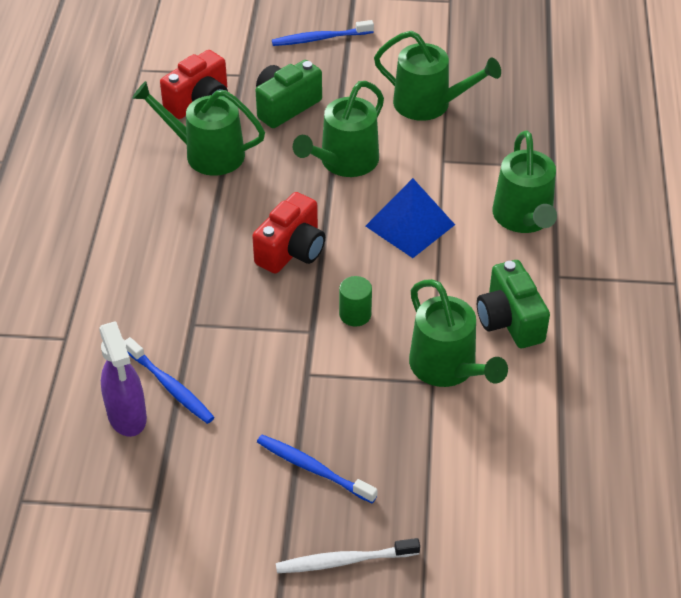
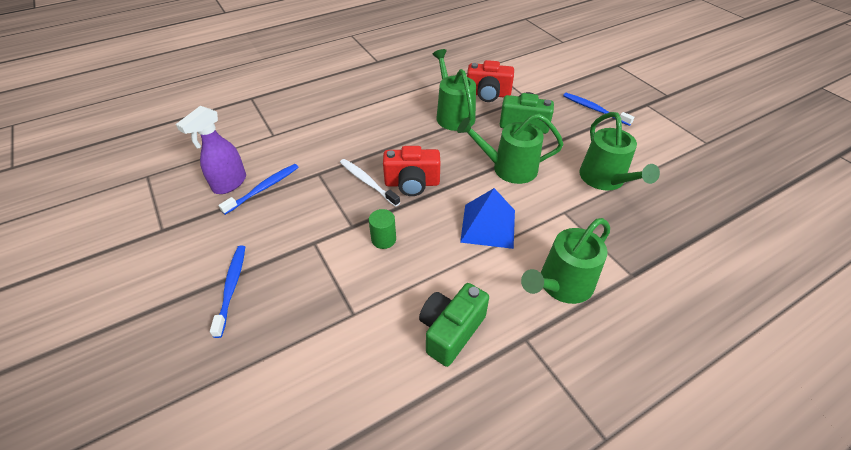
camera: 55 degrees right, 0 degrees up
(170, 386) = (263, 188): blue toothbrush -> blue toothbrush turned 150 degrees counterclockwise
(344, 561) = (153, 349): white toothbrush -> white toothbrush (368, 182)
(447, 367) = (374, 315): green watering can -> none

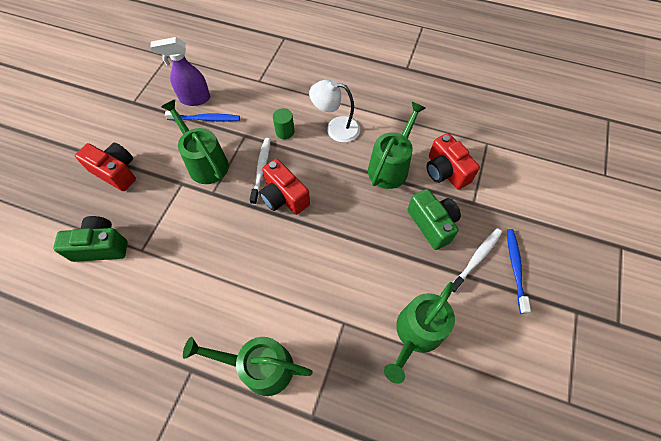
camera: 50 degrees right, 15 degrees up
(231, 288) = (116, 172): blue toothbrush -> red camera
(383, 121) = (336, 128): none -> white lamp
(383, 239) = (215, 220): green cylinder -> green cylinder (285, 131)
(451, 331) = (166, 317): green camera -> green camera (101, 246)
(488, 225) = (282, 277): blue pyramid -> none
(509, 168) = (361, 250): green watering can -> green watering can (205, 163)
(571, 121) = (476, 259): none -> white toothbrush

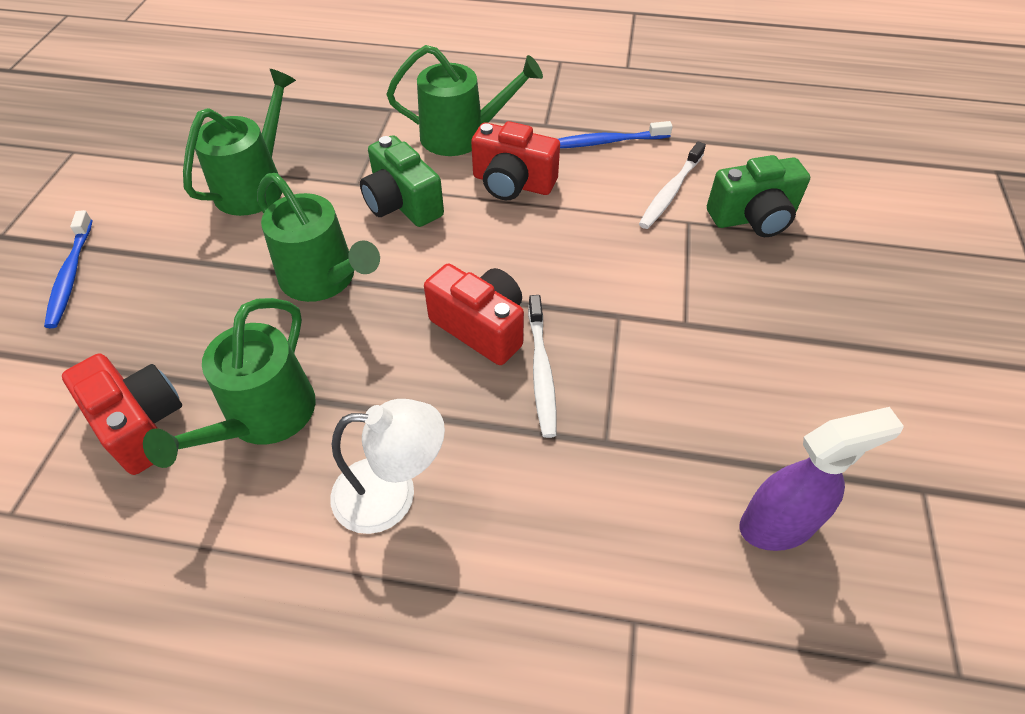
camera: 170 degrees right, 10 degrees down
(116, 172) = (823, 325): red camera -> red camera (512, 183)
(205, 119) = (718, 470): blue toothbrush -> blue toothbrush (606, 142)
(205, 163) = (661, 367): green watering can -> green watering can (323, 278)
(285, 131) = (515, 466): green cylinder -> none
(432, 224) = (198, 320): green camera -> green camera (402, 204)
(476, 259) = (134, 279): white toothbrush -> white toothbrush (670, 192)

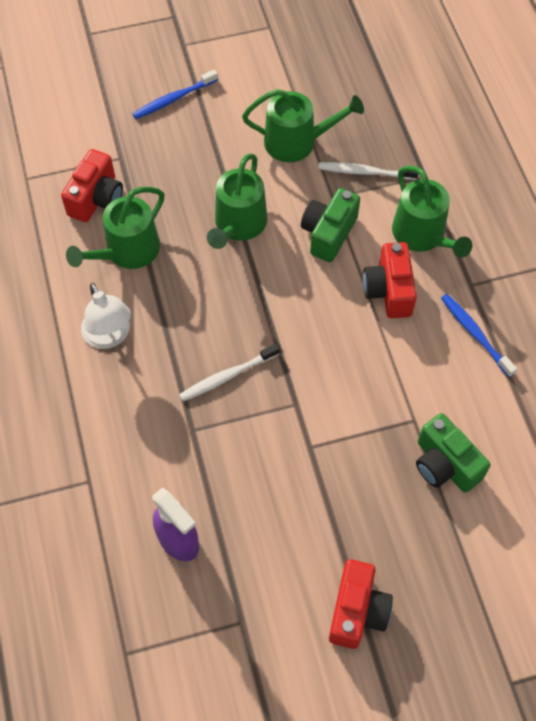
camera: 65 degrees right, 10 degrees up
(264, 417) = (127, 251): green watering can -> green watering can turned 45 degrees counterclockwise
(481, 327) = (245, 329): red camera -> red camera (357, 611)
(670, 192) = (442, 398): white toothbrush -> white toothbrush (365, 172)

